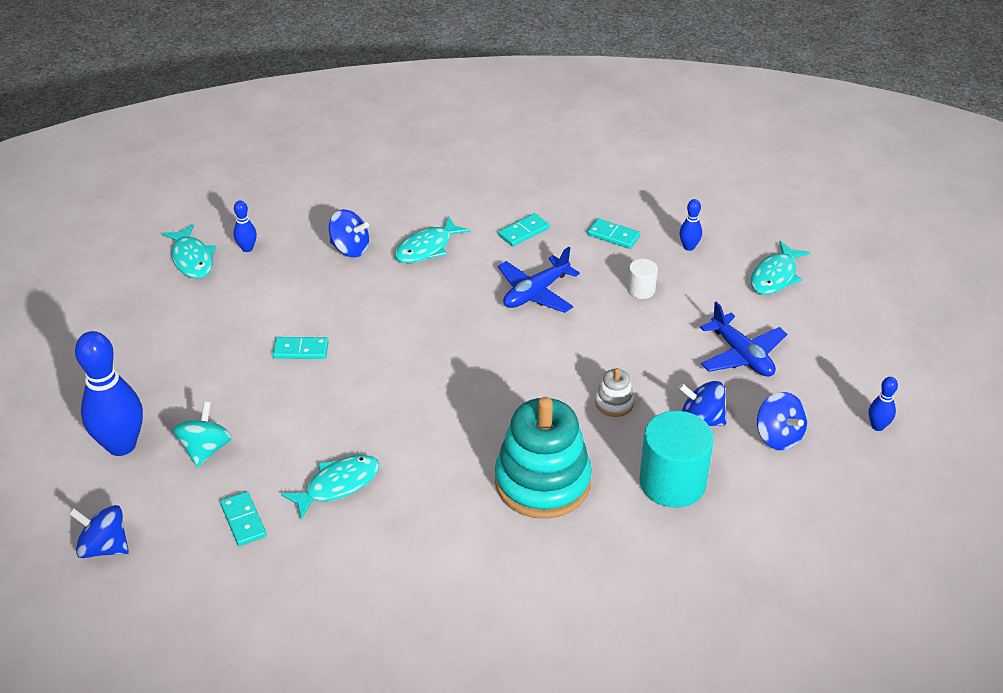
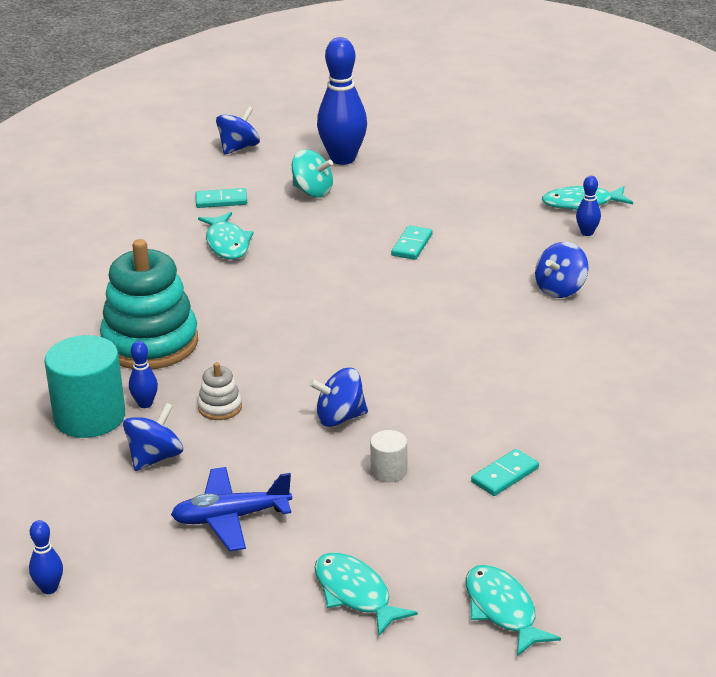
camera: 110 degrees right, 10 degrees down
(427, 248) = (540, 336): turquoise fish -> turquoise fish (502, 610)
(523, 232) = (542, 407): turquoise domino -> none
(536, 293) = (424, 394): blue plane -> none
(689, 247) = (453, 533): blue bowling pin -> blue bowling pin (145, 404)
(778, 436) = (93, 505): blue spinning top -> blue spinning top (340, 418)

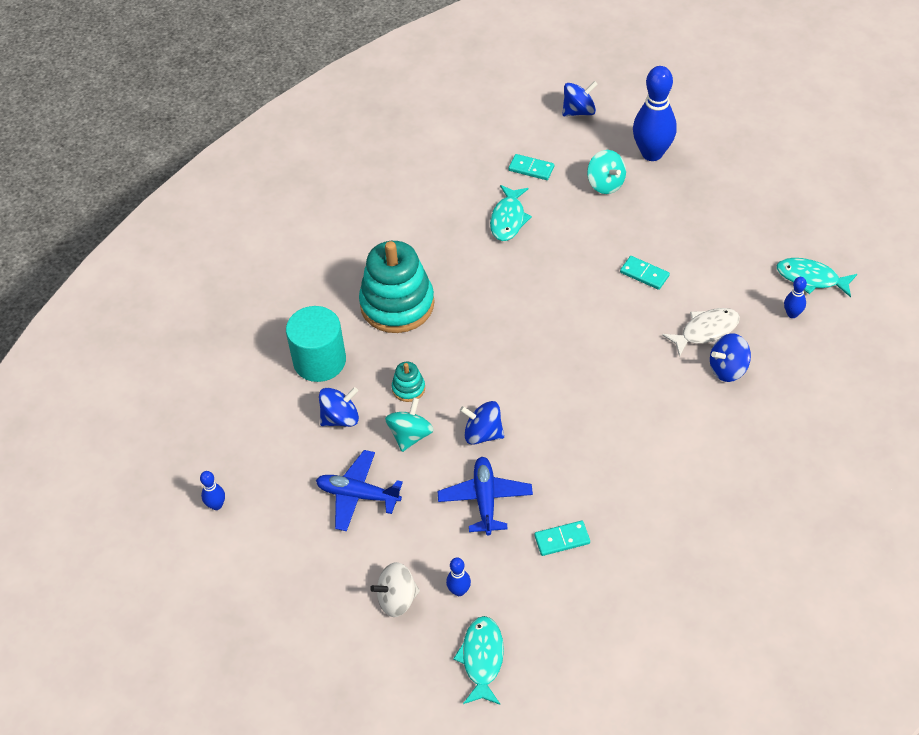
camera: 30 degrees right, 20 degrees up
(145, 404) = (361, 363): blue bowling pin -> blue bowling pin (459, 591)
(220, 407) = (408, 388): white stacking toy -> turquoise stacking toy
(254, 446) = (410, 435): none -> turquoise spinning top
(355, 594) = (397, 599): turquoise fish -> white spinning top
(389, 471) = (485, 499): white cylinder -> blue plane
(411, 245) = (644, 274): turquoise domino -> turquoise domino turned 75 degrees clockwise
(512, 268) = (705, 331): none -> white fish

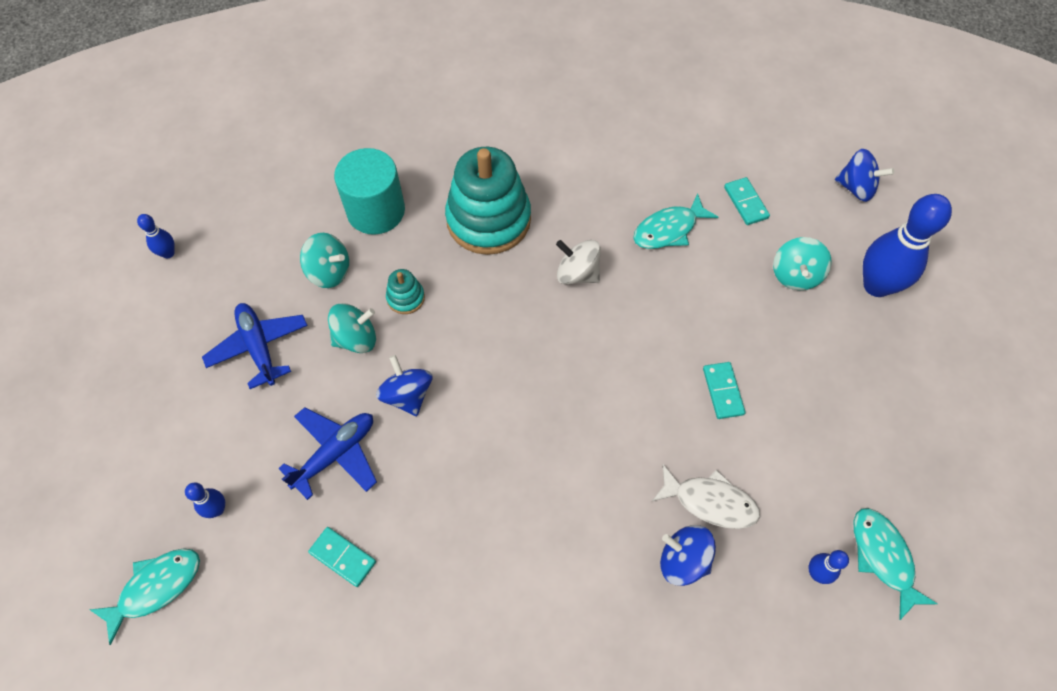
camera: 45 degrees right, 10 degrees up
(340, 418) = (329, 272): blue spinning top -> turquoise spinning top
(397, 599) = (171, 464): white spinning top -> white spinning top (577, 273)

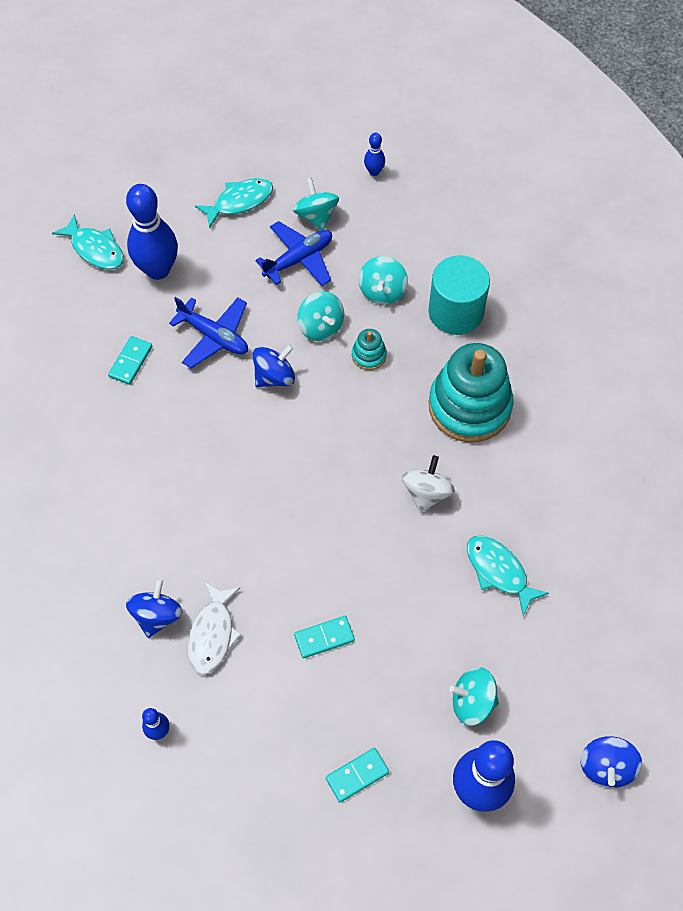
camera: 80 degrees right, 0 degrees up
(206, 320) = (316, 216): none -> turquoise spinning top
(217, 509) = (158, 270): blue bowling pin -> blue bowling pin, size x2.20
(745, 203) = (553, 646): turquoise domino -> turquoise domino (357, 775)
(883, 557) = (180, 792): turquoise fish -> turquoise fish (239, 202)

